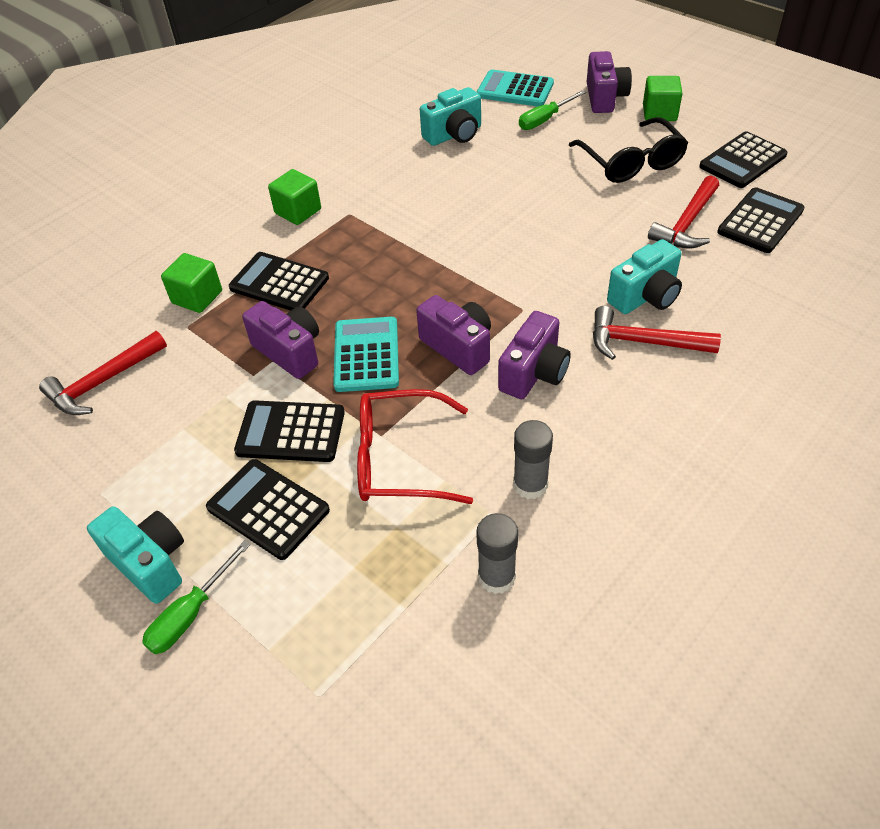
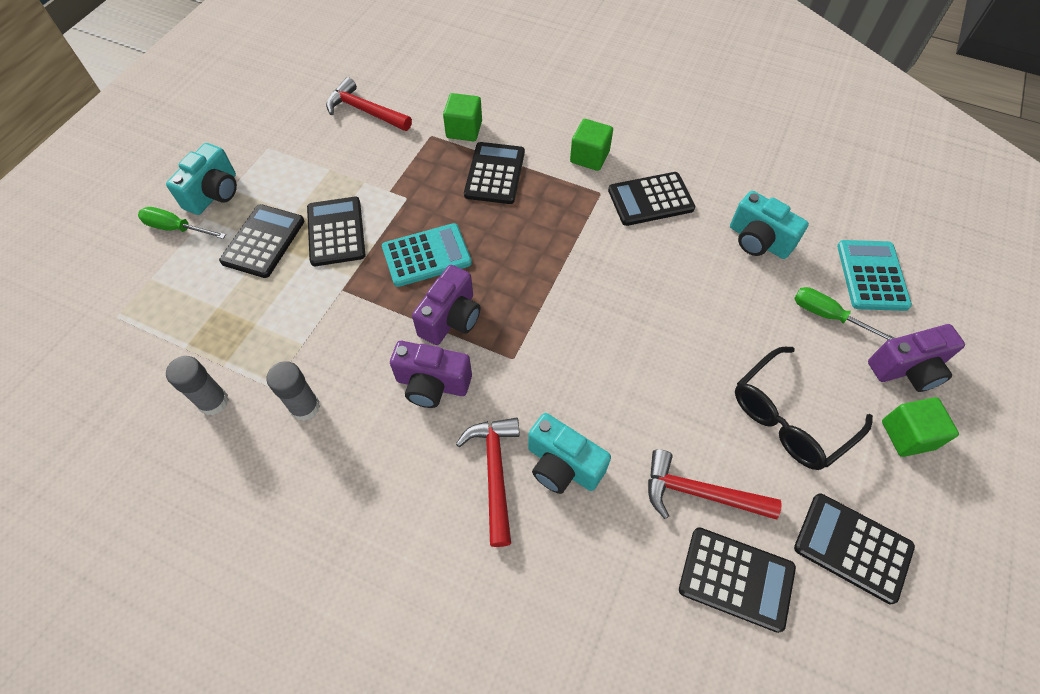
camera: 70 degrees right, 10 degrees up
(289, 352) = (418, 205): purple camera -> none
(375, 184) = (650, 199): none -> black calculator
(399, 459) = (319, 308): red glasses -> none

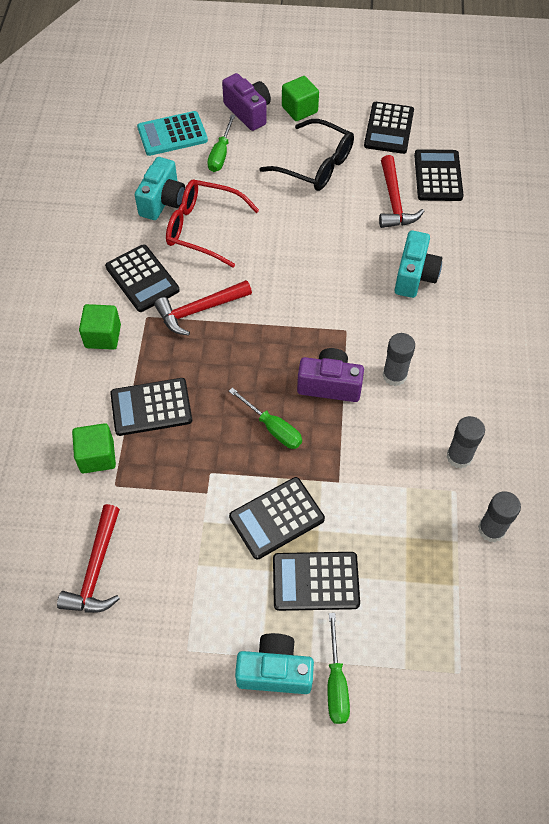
camera: 110 degrees left, 0 degrees up
(426, 255) = (273, 428): turquoise calculator -> green screwdriver
(432, 384) = (394, 375): purple camera -> grey glue stick
(494, 473) = (441, 313): red hammer -> red hammer (199, 310)
(707, 267) = (203, 228): none -> red glasses

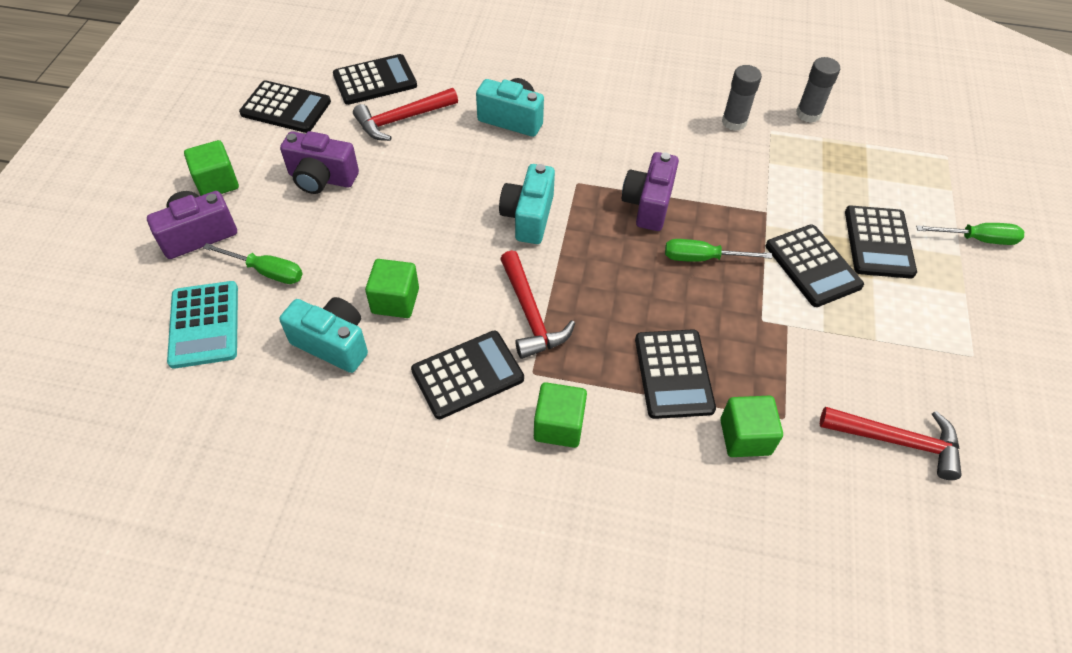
camera: 85 degrees left, 5 degrees down
(203, 228) = (395, 301): red glasses -> green cube
(273, 428) = (702, 258): green screwdriver -> green screwdriver turned 135 degrees counterclockwise
(275, 671) = (977, 284): turquoise camera -> turquoise camera (528, 217)
(315, 165) = (322, 178): black glasses -> purple camera
(394, 201) = (402, 119): red hammer -> red hammer turned 150 degrees clockwise
(394, 375) = (639, 153): grey glue stick -> none
(438, 176) = (375, 80): black calculator -> black calculator turned 150 degrees clockwise

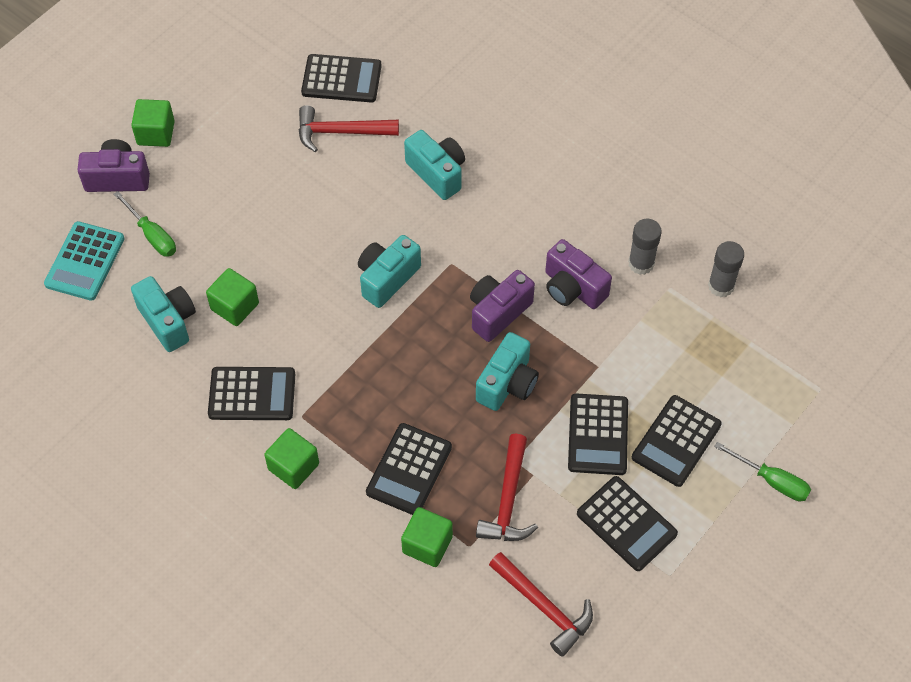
camera: 30 degrees right, 5 degrees up
(286, 108) = (249, 78): black calculator -> black calculator (626, 524)
(322, 178) = (240, 165): purple camera -> purple camera (573, 288)
(530, 314) = (331, 367): red hammer -> red hammer (508, 500)
(702, 258) = (507, 384): green screwdriver -> turquoise camera

